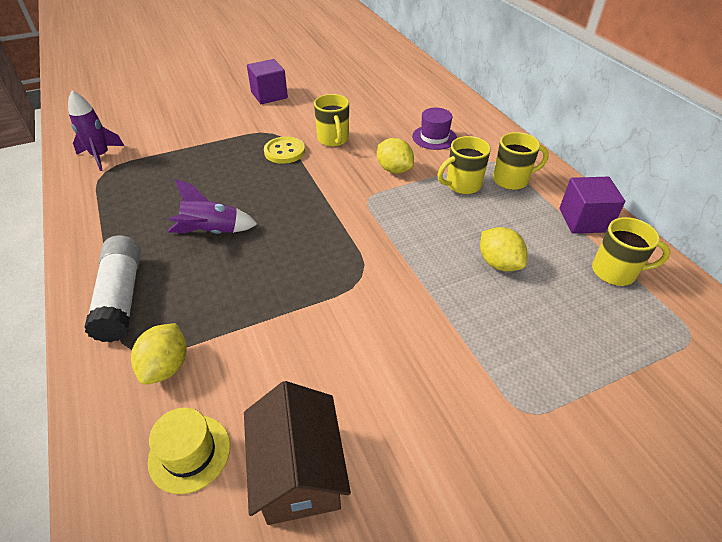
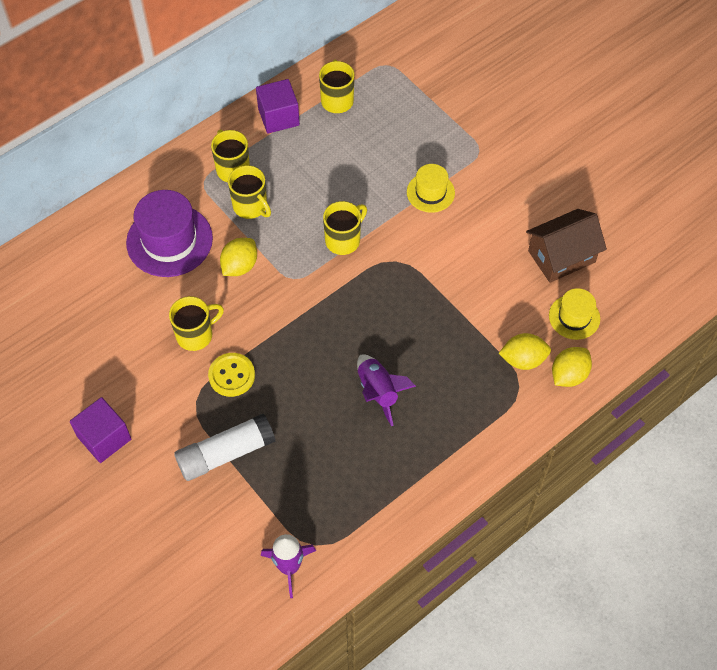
camera: 105 degrees left, 15 degrees up
(121, 297) = (475, 425): white glue stick -> white glue stick (226, 453)
(403, 240) = (343, 240): none -> yellow mug
(434, 137) = (169, 240): purple hat -> purple hat, size x1.74
(455, 332) = (430, 192): none -> yellow hat
(499, 263) = (351, 172): yellow lemon -> yellow lemon (568, 375)

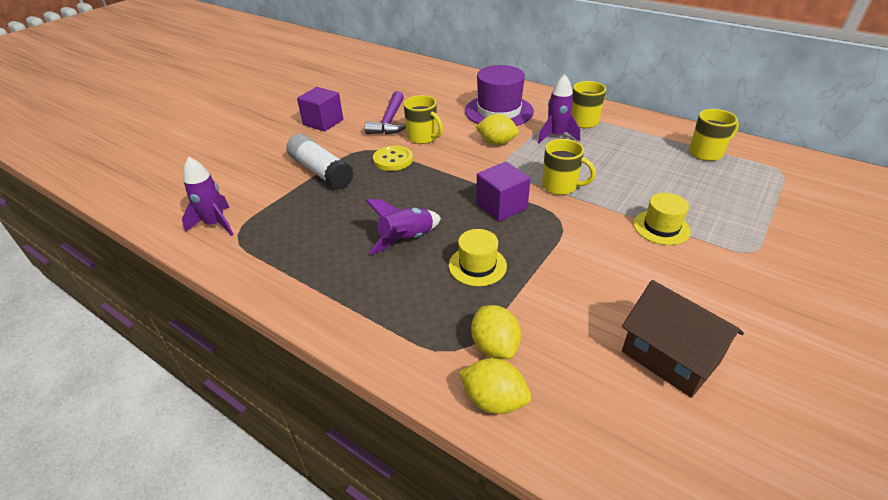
camera: 75 degrees right, 20 degrees down
(139, 361) = (389, 121): none -> purple hammer
(251, 206) = (556, 136): yellow mug -> purple rocket
(278, 117) = (655, 130): purple cube -> purple cube (501, 206)
(574, 317) = (586, 389): yellow hat -> yellow hat (477, 265)

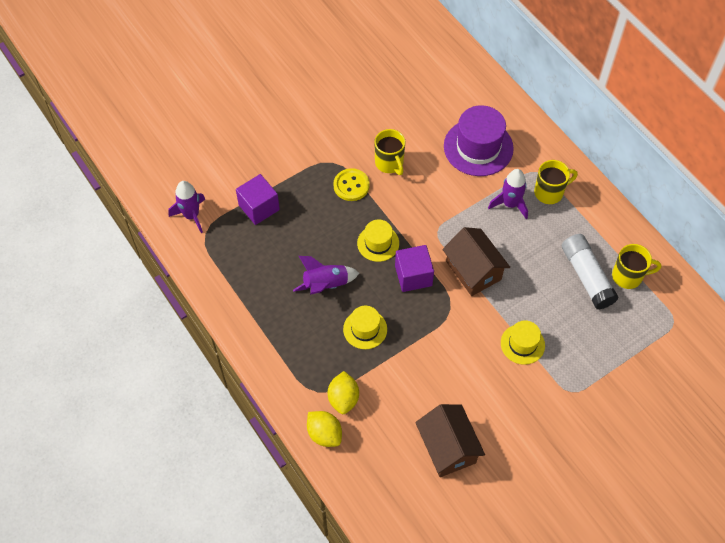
camera: 20 degrees right, 20 degrees up
(321, 171) = (286, 180): white glue stick -> white glue stick (586, 276)
(323, 122) = (309, 107): purple cube -> purple cube (259, 207)
(389, 121) = (369, 127): purple hammer -> none
(446, 192) = (378, 243): none -> yellow hat
(496, 142) = (451, 194): yellow lemon -> none
(560, 186) = (473, 270): yellow mug -> brown house

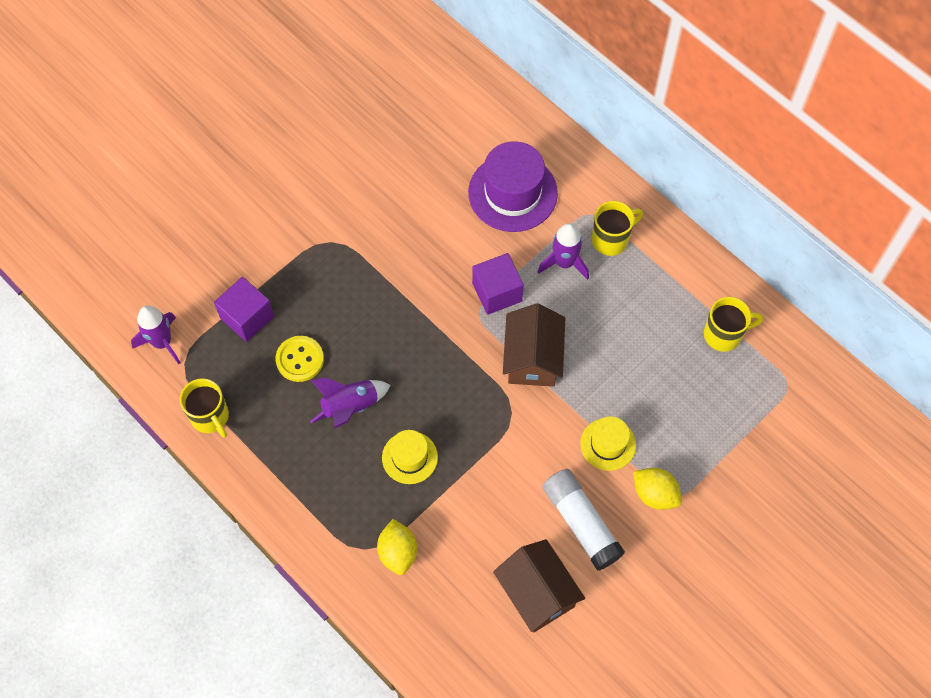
camera: 10 degrees left, 5 degrees up
(324, 434) = (382, 602): yellow lemon -> yellow lemon (655, 494)
(351, 185) = (360, 269): yellow button -> yellow button (300, 359)
(378, 243) = (407, 341): yellow hat -> none
(389, 163) = (404, 232): yellow mug -> yellow mug (210, 417)
(413, 276) = (458, 377): purple cube -> purple cube (497, 292)
(473, 270) = (532, 358): brown house -> brown house turned 45 degrees clockwise
(586, 276) = (673, 343): white glue stick -> white glue stick (581, 523)

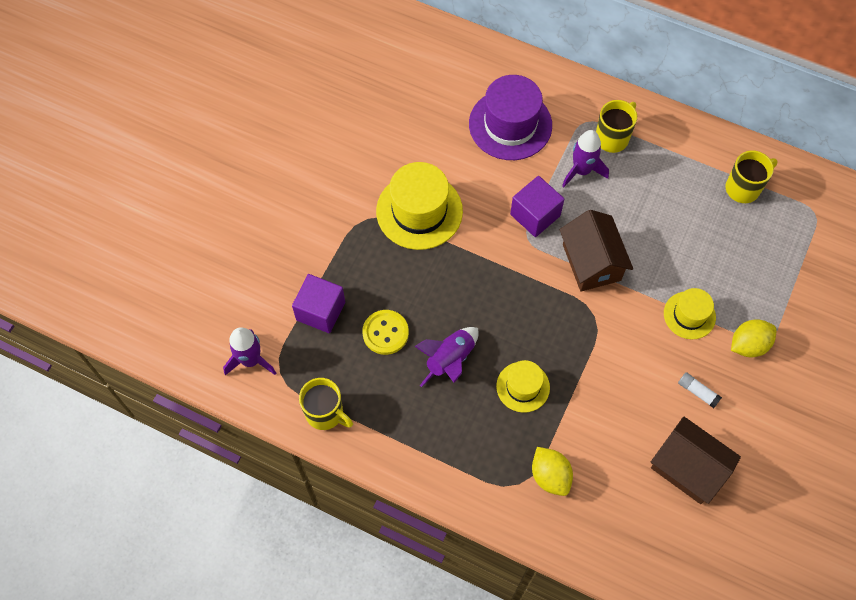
camera: 20 degrees left, 0 degrees up
(384, 251) = (419, 211): none -> yellow hat
(581, 523) = (697, 392): white glue stick -> white glue stick, size x0.45
(655, 494) = (748, 345): yellow lemon -> yellow lemon turned 45 degrees counterclockwise

